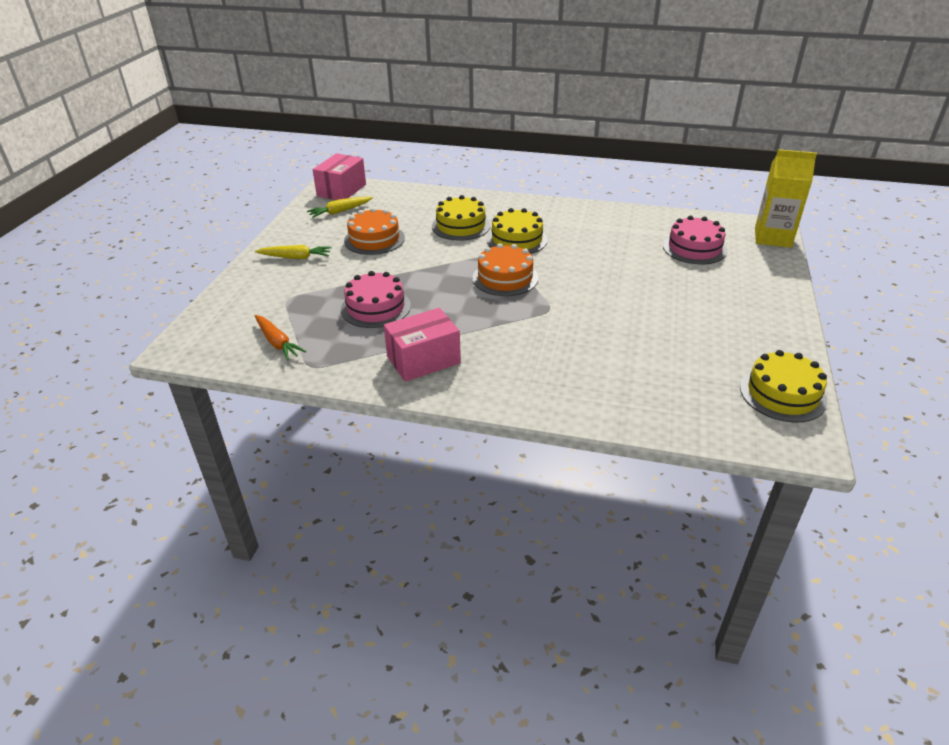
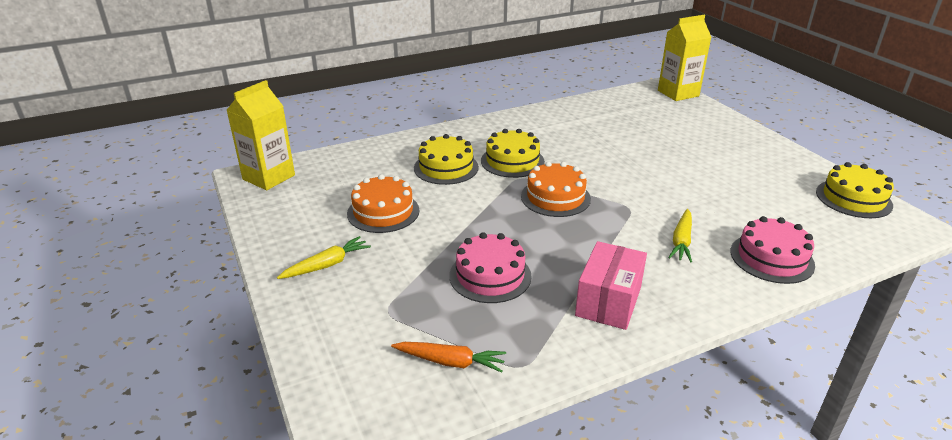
camera: 40 degrees left, 5 degrees down
(340, 211) = (302, 199): yellow carrot -> yellow carrot (681, 241)
(341, 190) = (269, 177): pink box -> yellow carton
(694, 248) = (645, 119): pink cake -> pink cake (771, 258)

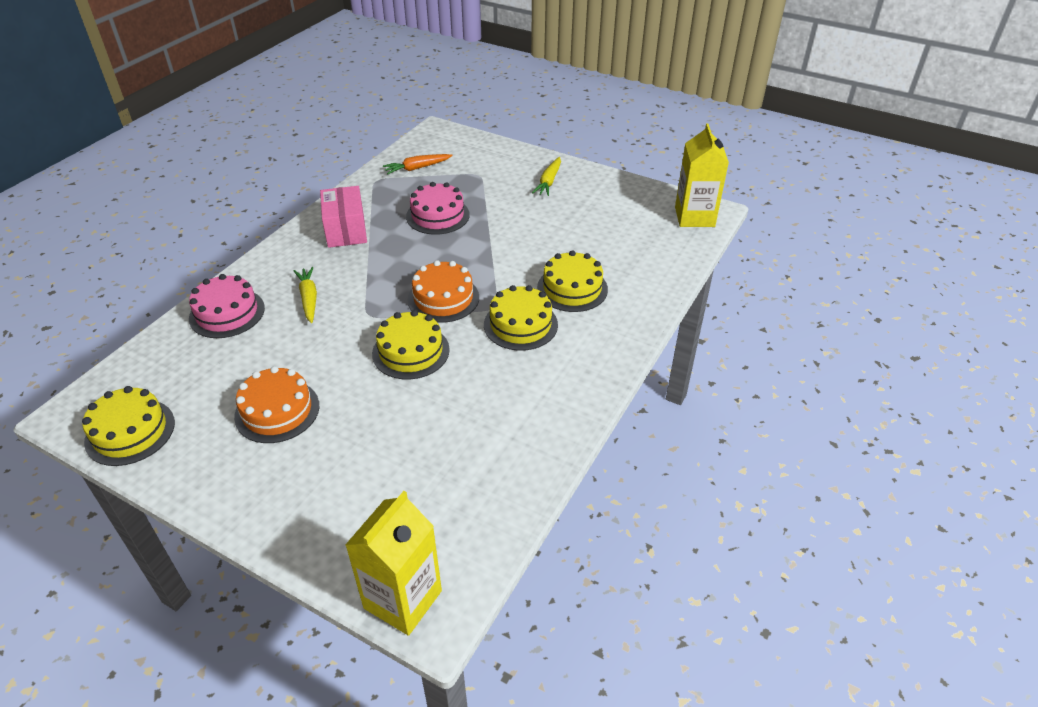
camera: 145 degrees right, 10 degrees up
(383, 212) = (565, 227): orange cake -> orange cake (277, 411)
(610, 174) = (411, 351): none -> yellow cake

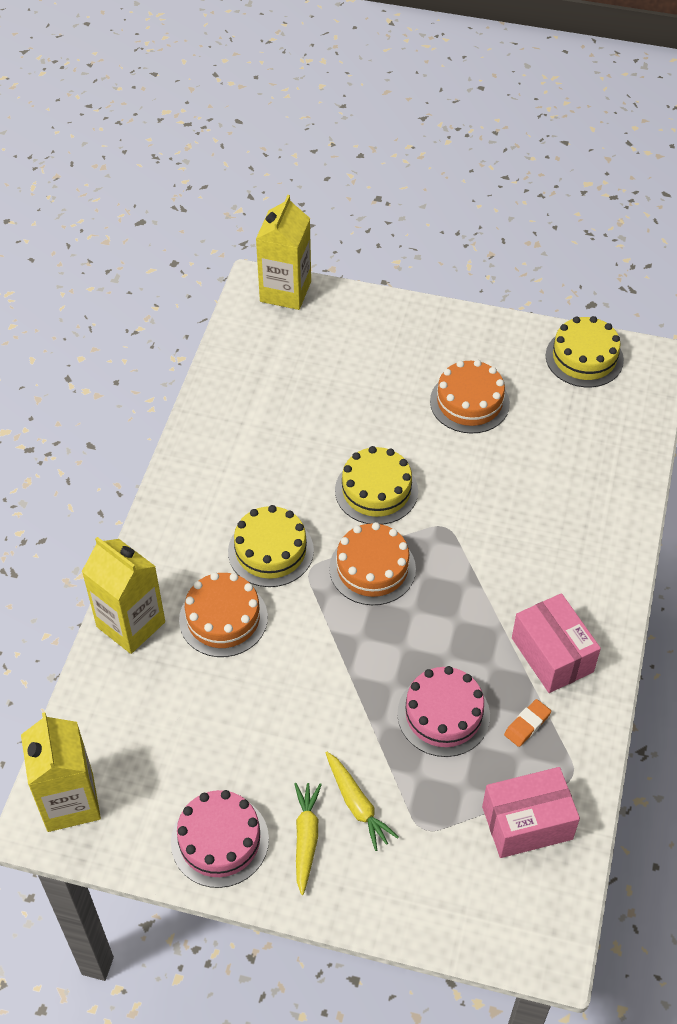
camera: 165 degrees right, 10 degrees up
(227, 313) = (601, 494): pink cake -> pink cake (220, 840)
(309, 298) = (526, 533): yellow carrot -> yellow carrot (357, 805)
(388, 203) = (527, 725): none -> orange eraser
(417, 168) = (527, 823): orange carrot -> pink box
(572, 288) = (223, 618): yellow cake -> orange cake
(646, 297) = (131, 624): none -> yellow carton

